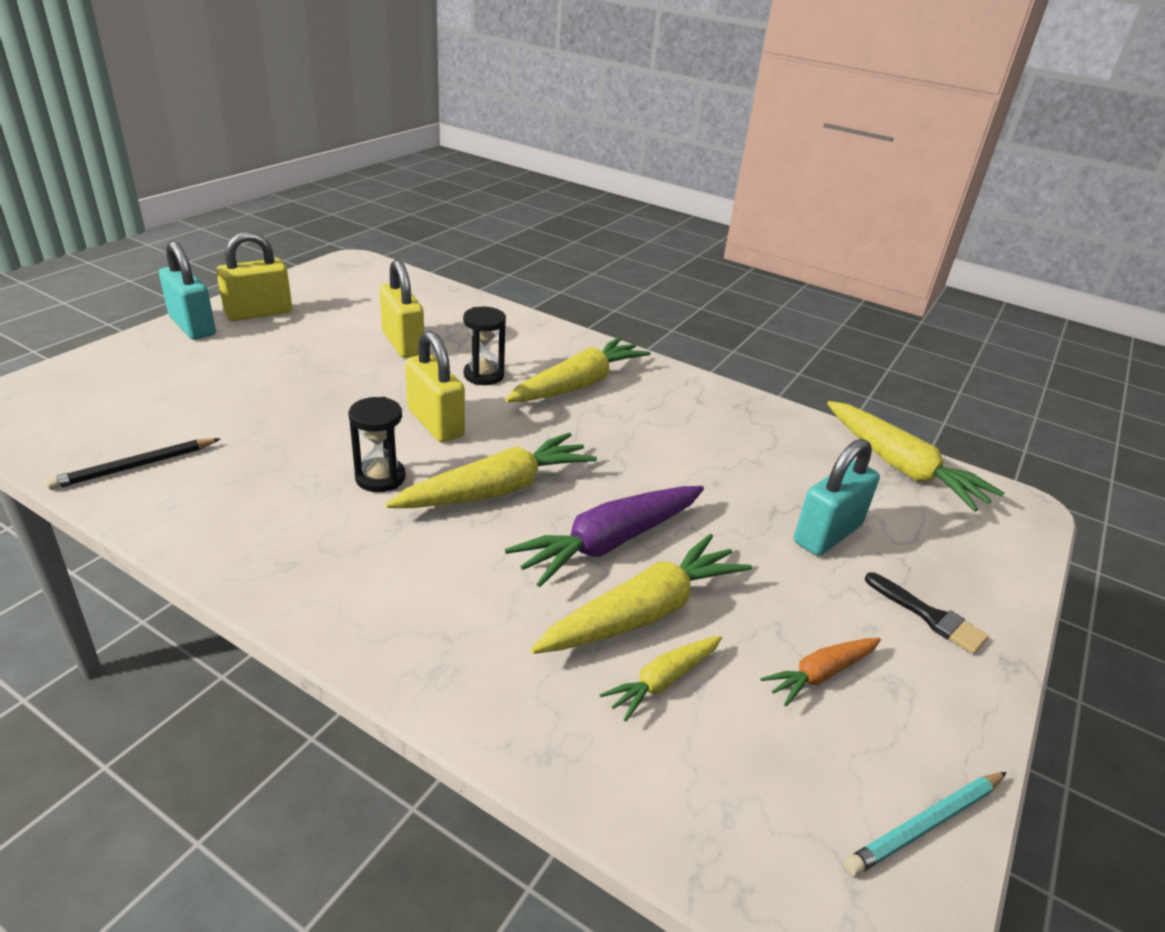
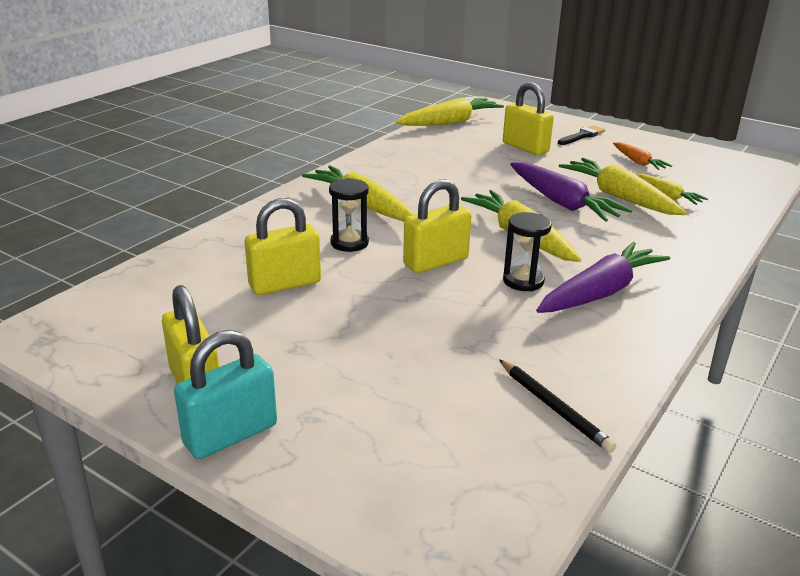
camera: 85 degrees left, 5 degrees down
(339, 534) = (600, 292): none -> purple carrot
(827, 534) = (525, 147): turquoise padlock -> yellow padlock
(925, 825) = (710, 155): turquoise pencil -> none

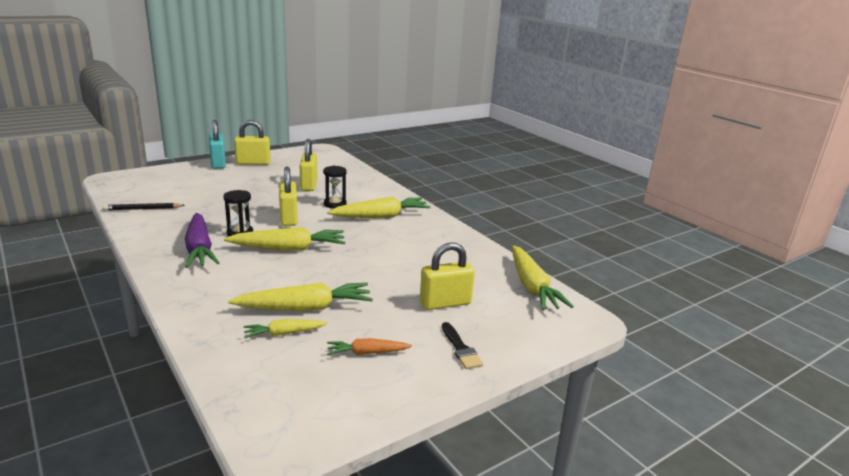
camera: 110 degrees right, 5 degrees down
(562, 203) = (320, 279): purple carrot -> none

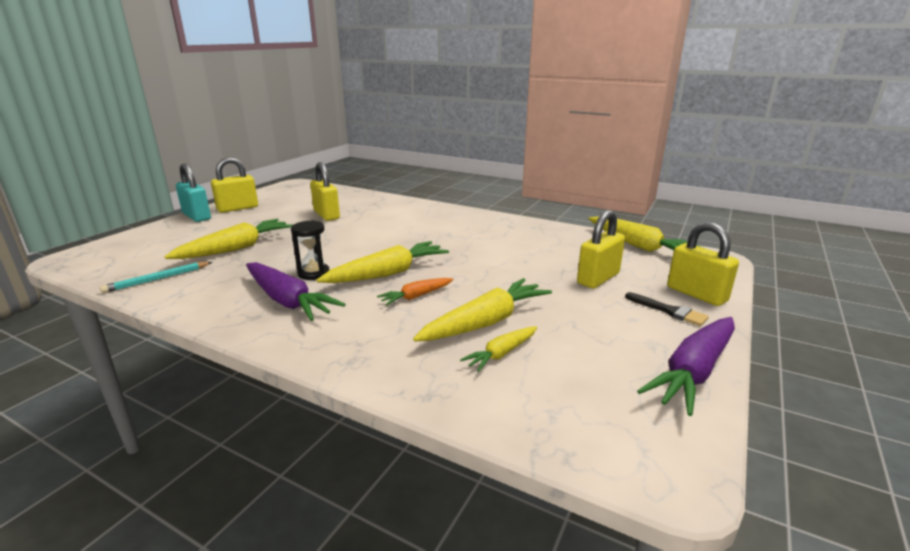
camera: 25 degrees left, 0 degrees up
(143, 209) = (157, 279): black pencil -> turquoise pencil
(288, 218) = (347, 247): yellow padlock -> yellow padlock (696, 294)
(335, 204) = (376, 225): black hourglass -> none
(367, 353) = (604, 343): orange carrot -> orange carrot (416, 296)
(381, 216) = (435, 225): yellow carrot -> yellow carrot (236, 248)
(400, 398) = (693, 372): none -> purple carrot

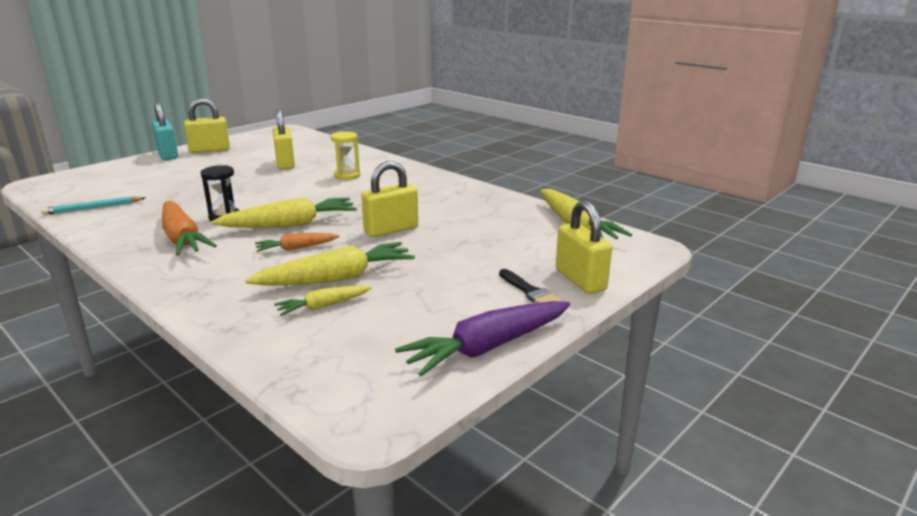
camera: 15 degrees right, 0 degrees up
(236, 248) = (177, 188): yellow carrot -> none
(287, 300) = (182, 238): purple carrot -> orange carrot
(397, 221) = (347, 176): none -> yellow hourglass
(598, 278) = (492, 253): yellow padlock -> yellow padlock (391, 230)

